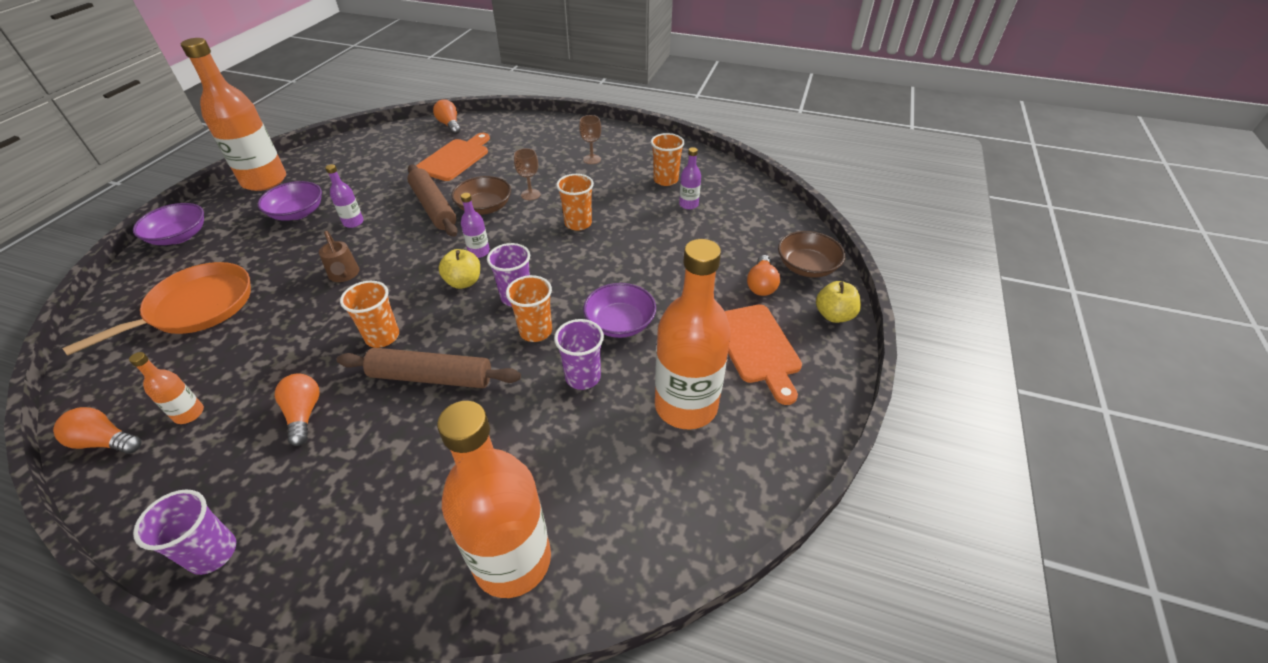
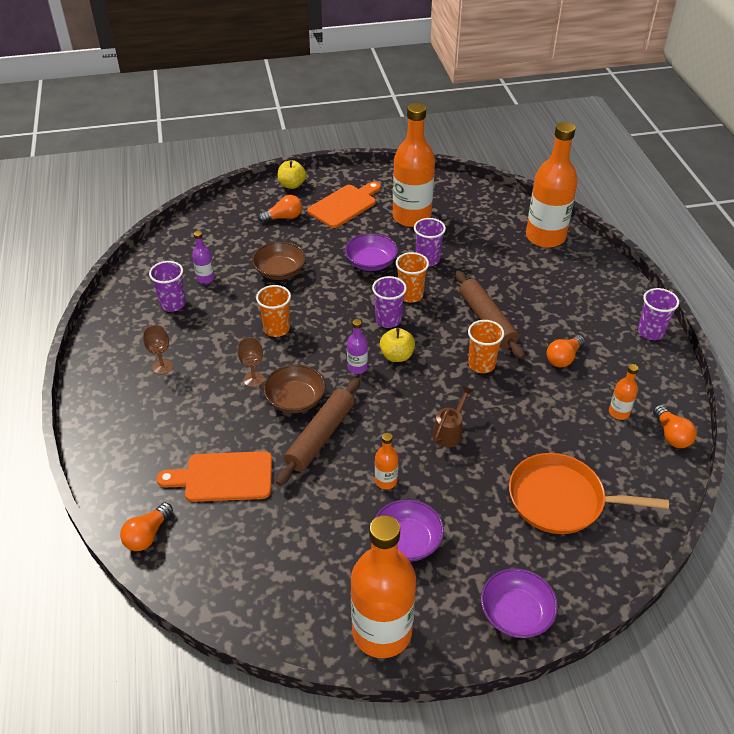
camera: 120 degrees left, 0 degrees up
(353, 222) = (386, 481): purple bottle -> orange bottle
(665, 180) = (173, 304): orange cup -> purple cup
(807, 267) = (249, 204): brown bowl -> brown bowl (280, 271)

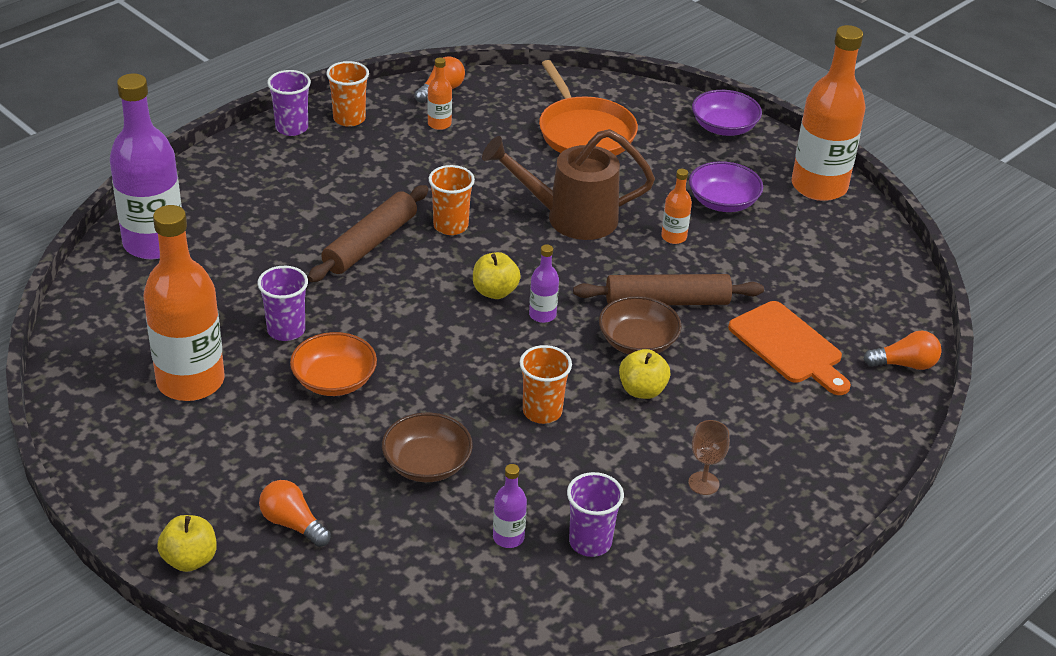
camera: 125 degrees left, 5 degrees down
(253, 379) = (642, 390): brown goblet -> yellow apple
(344, 205) = (208, 467): orange cutting board -> none
(371, 262) = (334, 380): purple bowl -> orange bowl
(388, 320) = (438, 321): purple cup -> none
(410, 295) = (374, 319): orange cup -> orange cup (349, 119)
(449, 432) = (571, 218): brown watering can -> brown watering can, size x2.02
(545, 237) = (154, 243): orange bottle -> purple bottle
(563, 358) = (388, 174): orange light bulb -> none

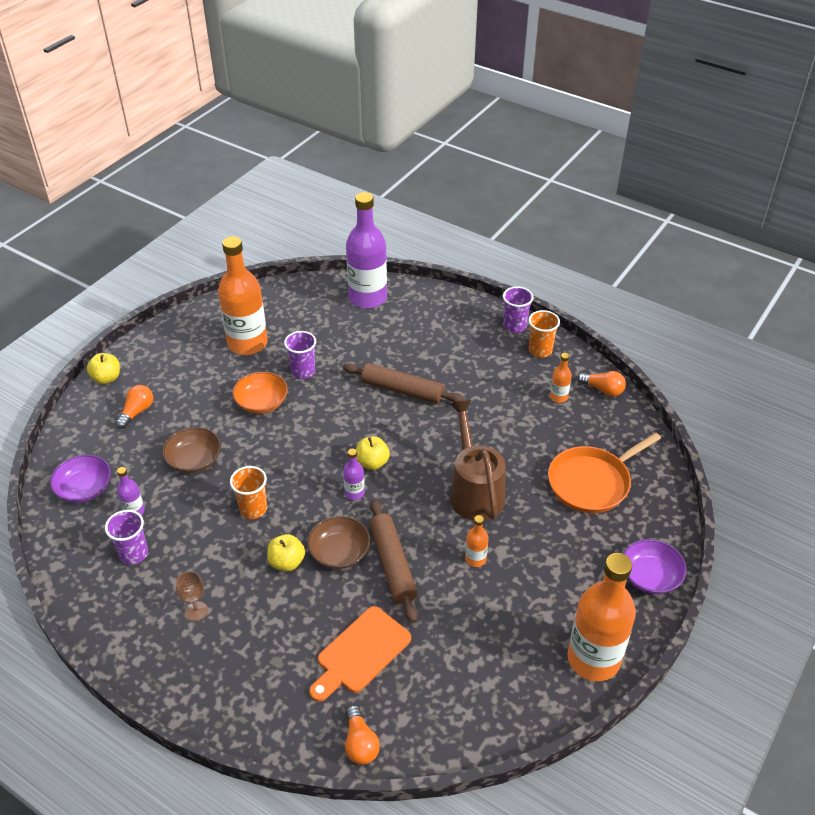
camera: 80 degrees right, 5 degrees up
(450, 226) = (437, 426): orange cup -> none
(723, 202) = (537, 587): purple bowl -> purple bowl (84, 489)

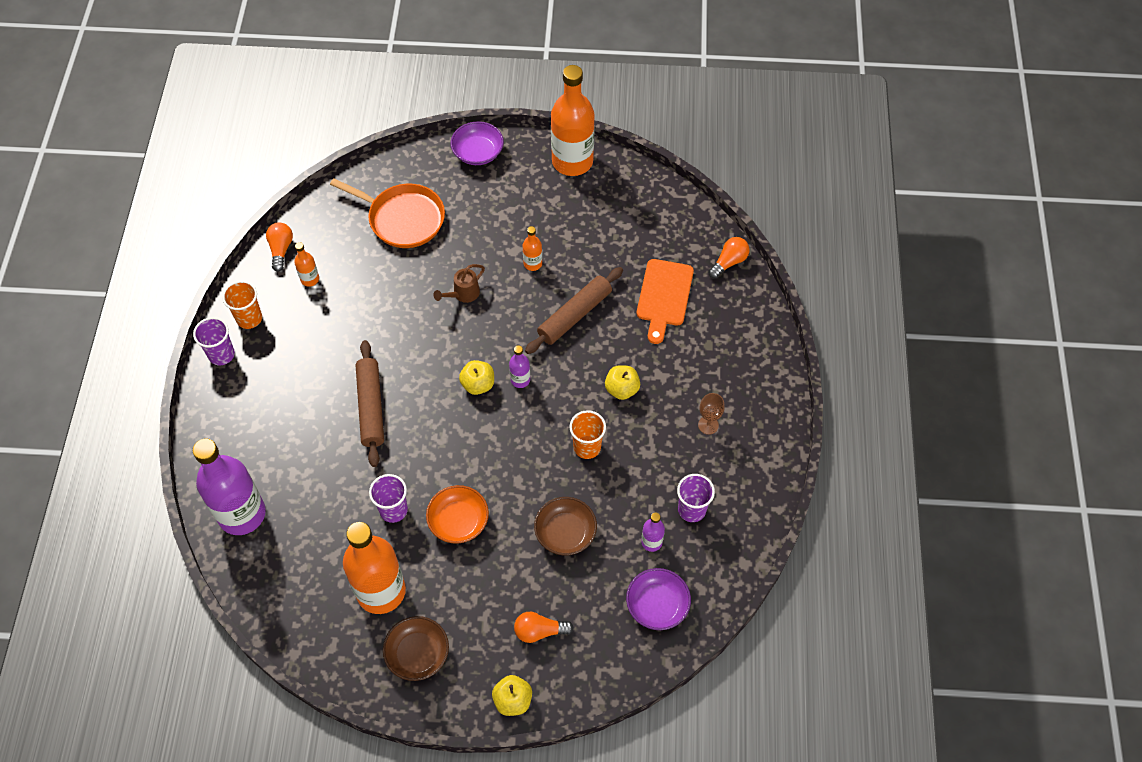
camera: 120 degrees left, 15 degrees up
(339, 552) = (587, 357): brown bowl -> brown bowl (417, 654)
(360, 653) = (664, 296): orange cutting board -> orange cutting board turned 90 degrees clockwise
(474, 491) = (463, 294): brown watering can -> brown watering can, size x0.49

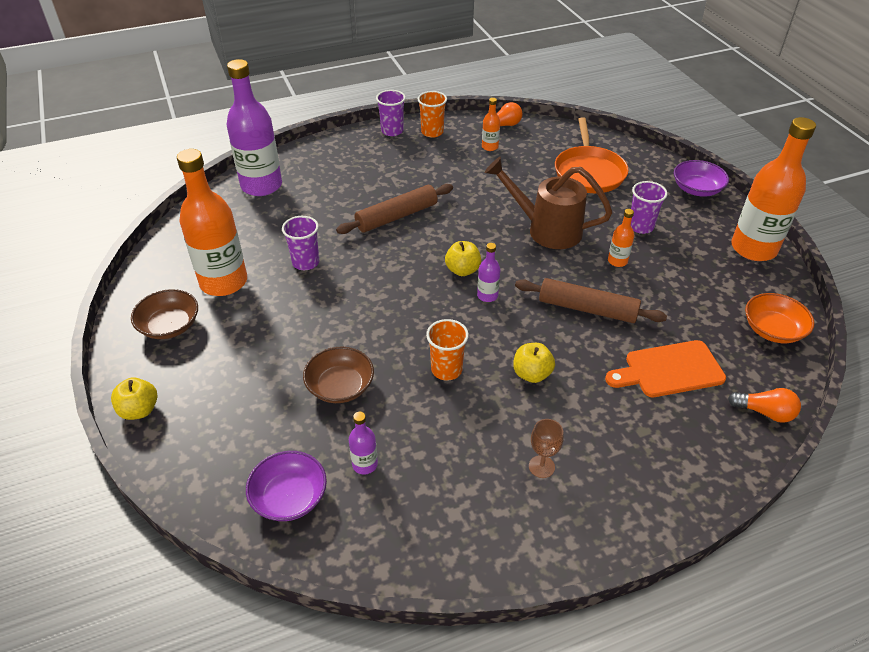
camera: 65 degrees right, 15 degrees down
(458, 521) = (315, 306): orange bowl -> orange bowl (772, 330)
(463, 294) = (547, 230): brown watering can -> brown watering can, size x2.02
(539, 631) = (222, 404): orange light bulb -> none
(691, 510) = (424, 489): purple cup -> purple cup (640, 226)

